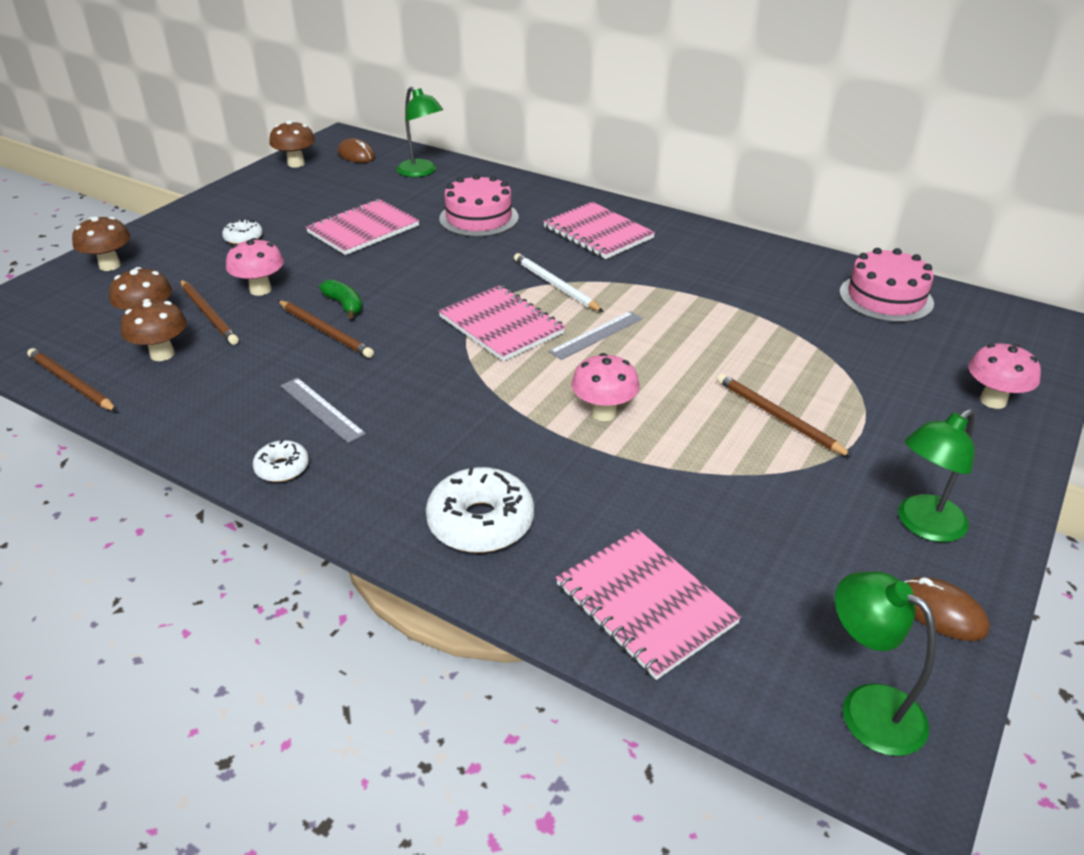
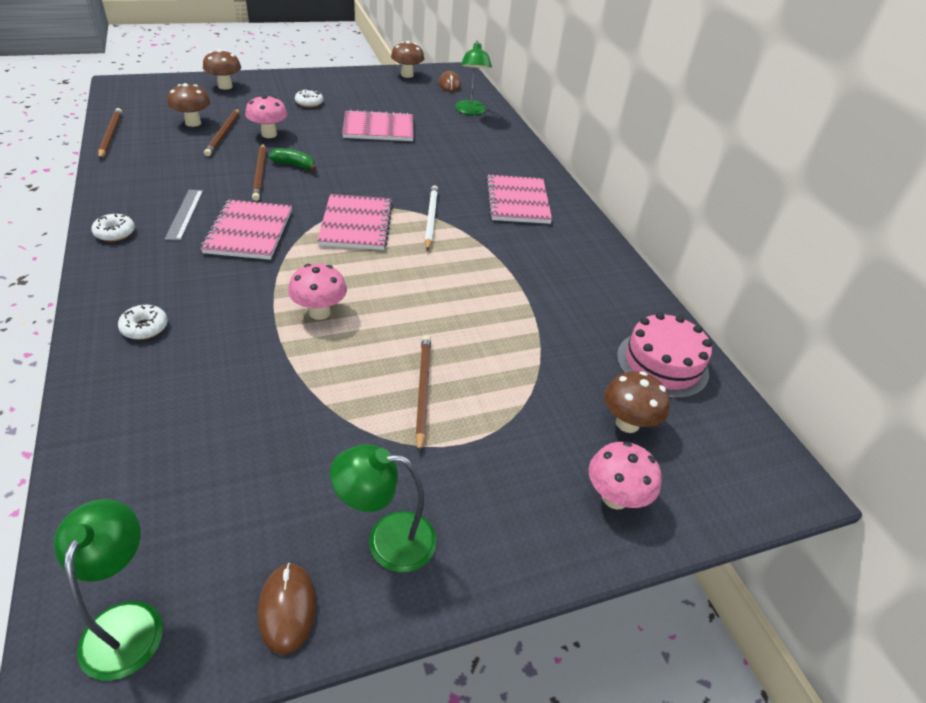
camera: 35 degrees right, 5 degrees up
(162, 354) = (169, 143): brown mushroom -> brown mushroom (627, 423)
(344, 305) = (294, 165): green banana -> green banana turned 75 degrees counterclockwise
(479, 218) = (456, 154): pink cake -> none
(481, 522) = (144, 327): white donut -> white donut, size x0.54
(596, 335) = (401, 263): grey ruler -> none
(645, 604) = (134, 441): pink notebook -> pink notebook (249, 231)

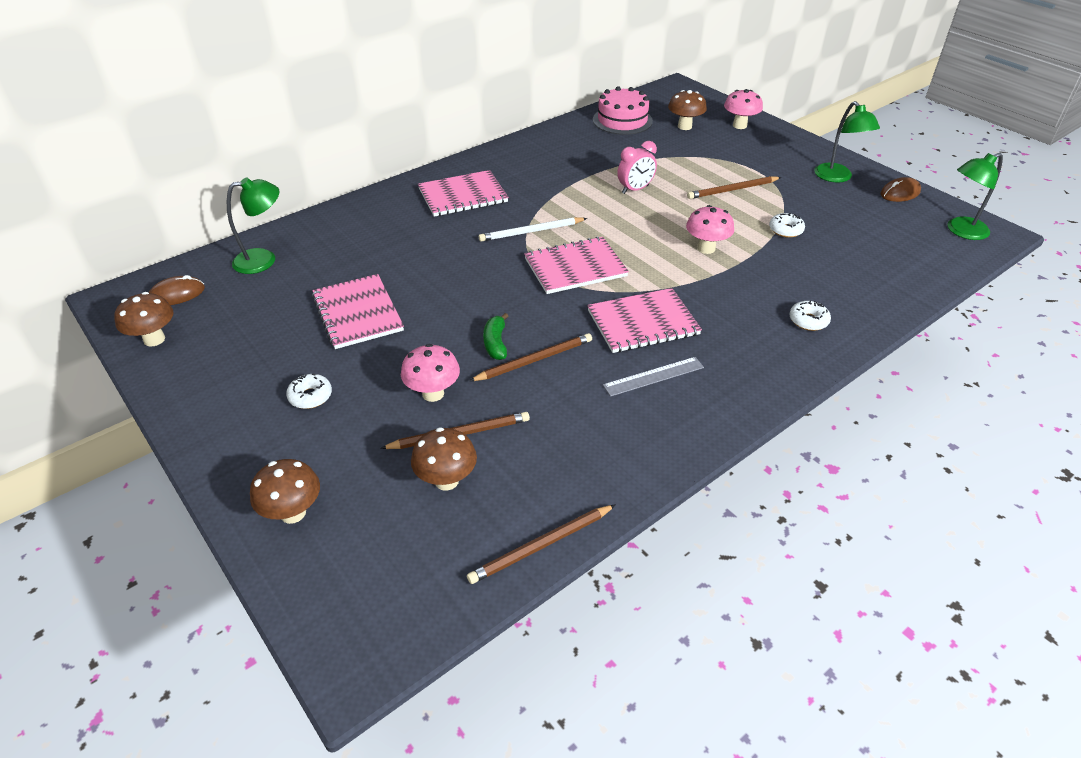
camera: 105 degrees left, 0 degrees up
(115, 233) = (725, 406): white donut -> white donut (785, 230)
(471, 307) = (635, 189): none -> pink clock

